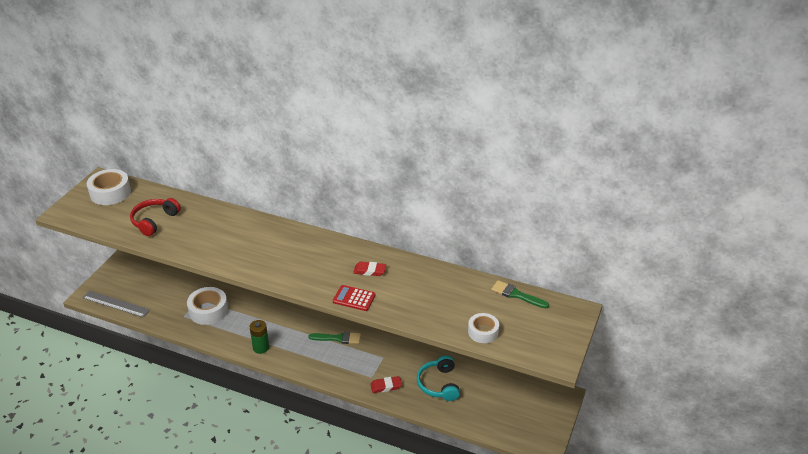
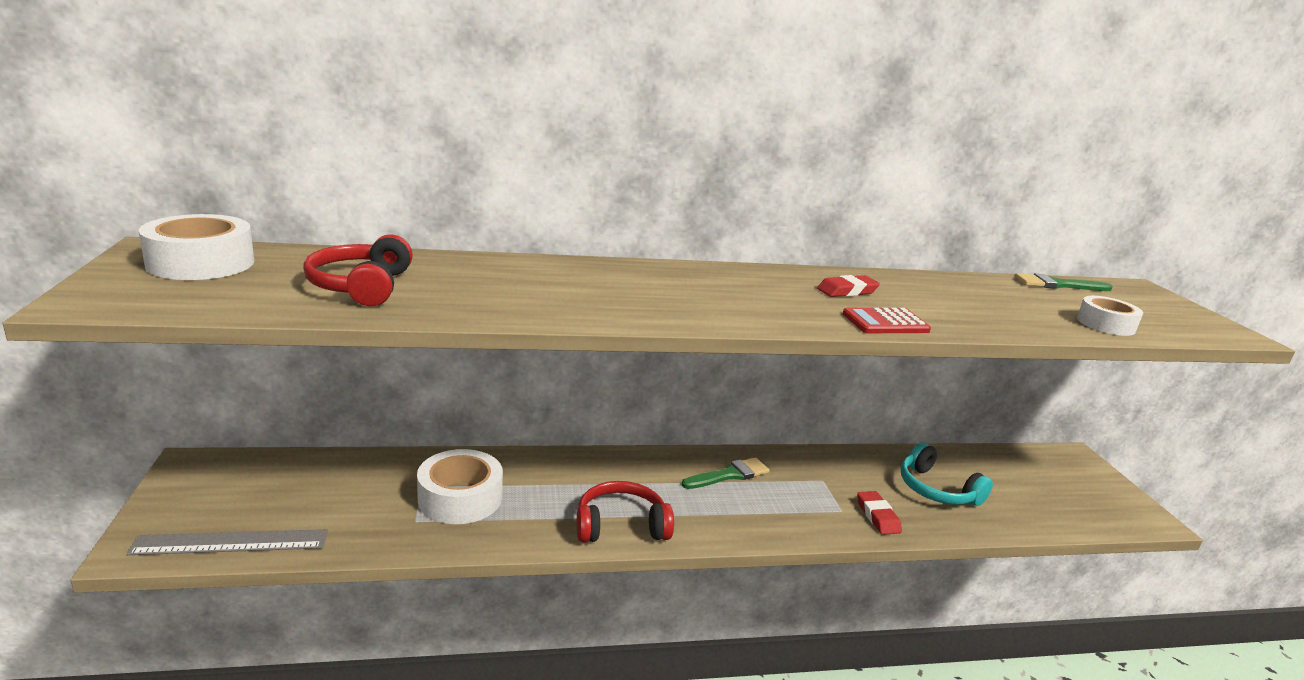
camera: 35 degrees left, 15 degrees down
(261, 347) = (621, 526): green battery -> red headphones
(386, 386) = (877, 516): red eraser -> red eraser turned 60 degrees counterclockwise

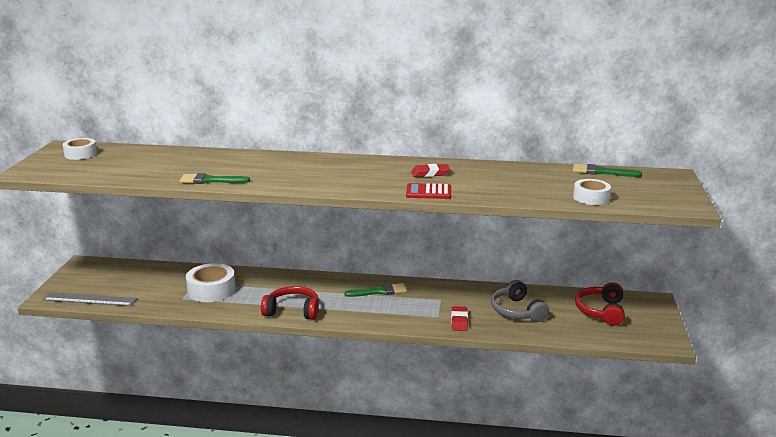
camera: 20 degrees right, 0 degrees up
(201, 263) = (80, 154): white tape -> white tape, size x0.64
(362, 286) = (149, 167): red headphones -> red headphones (601, 311)
(504, 311) = (210, 180): none -> green brush
(937, 490) = (517, 311): turquoise headphones -> grey headphones

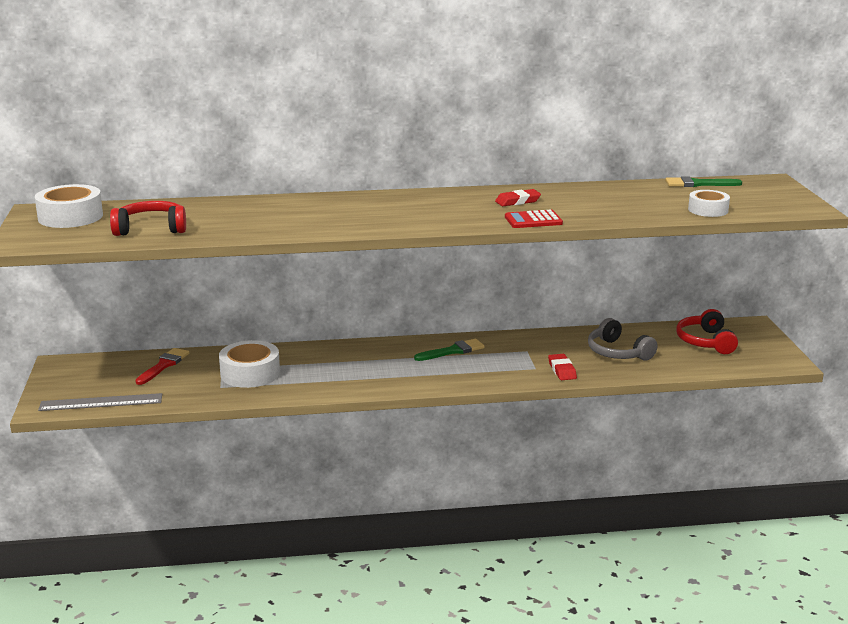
camera: 15 degrees left, 0 degrees up
(80, 154) = (70, 217): white tape -> white tape, size x1.57
(154, 275) = (164, 365): none -> red brush
(210, 180) = (269, 231): green brush -> none
(292, 311) = (365, 383): red headphones -> red headphones (151, 229)

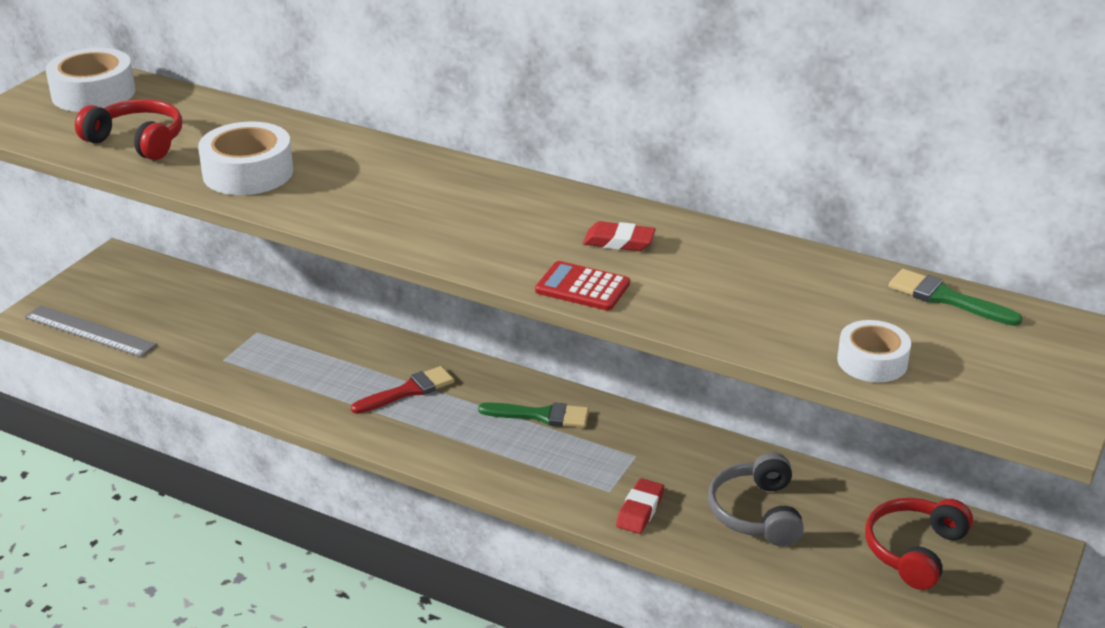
camera: 35 degrees right, 10 degrees up
(164, 365) = (206, 302): red brush -> red brush (408, 391)
(250, 373) = (275, 352): white tape -> white tape (248, 173)

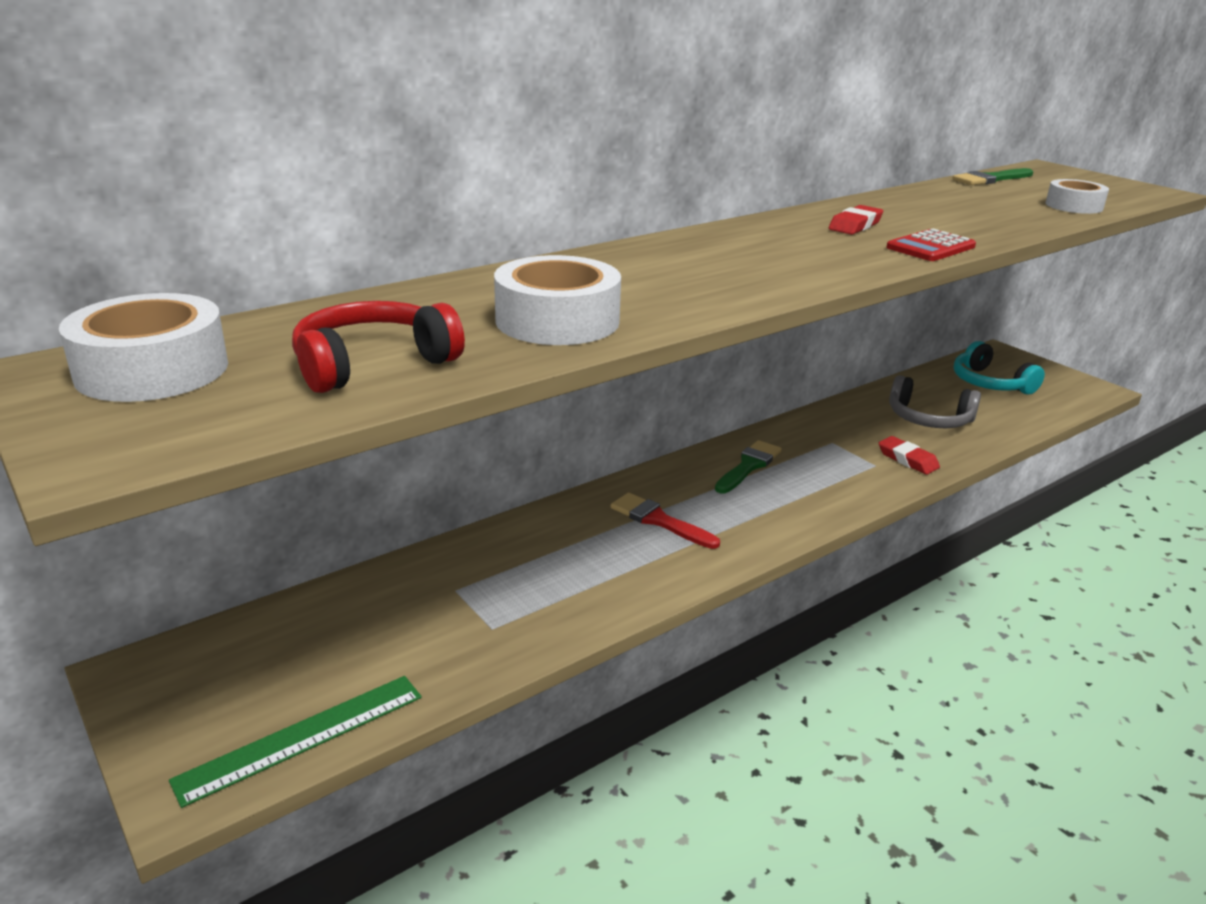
camera: 65 degrees left, 5 degrees down
(89, 331) = (302, 737): grey ruler -> green ruler
(408, 391) = (659, 520): red brush -> red brush turned 45 degrees counterclockwise
(914, 551) = (990, 383): red headphones -> turquoise headphones

